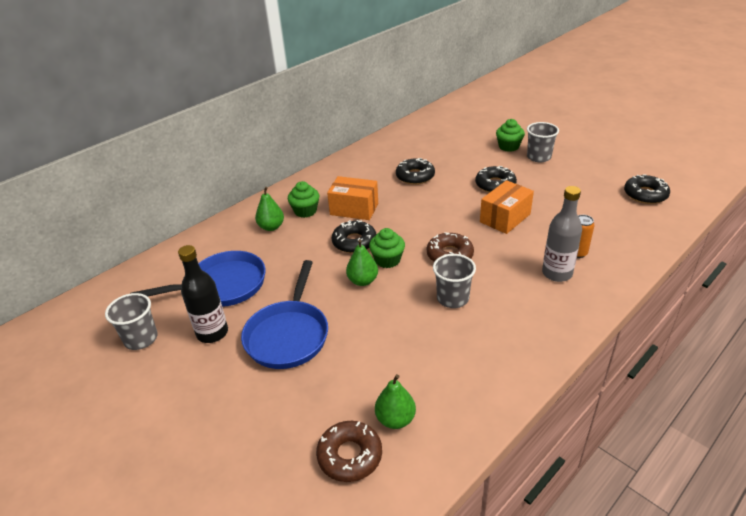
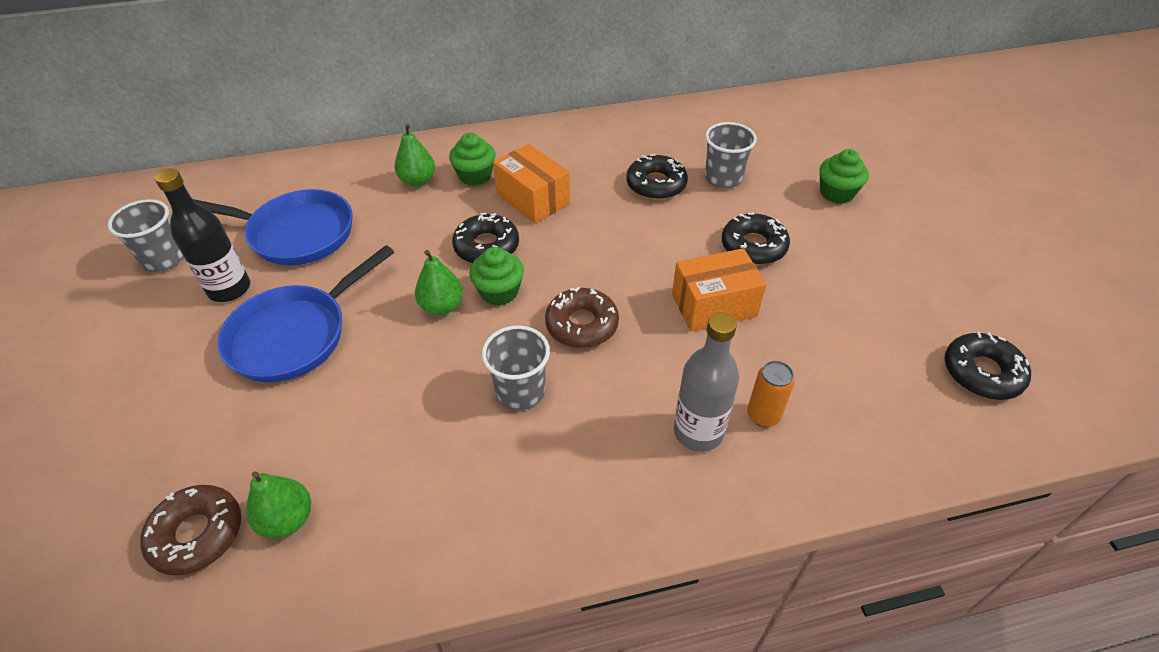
camera: 30 degrees right, 10 degrees up
(539, 157) = (866, 229): grey cup -> grey cup (723, 178)

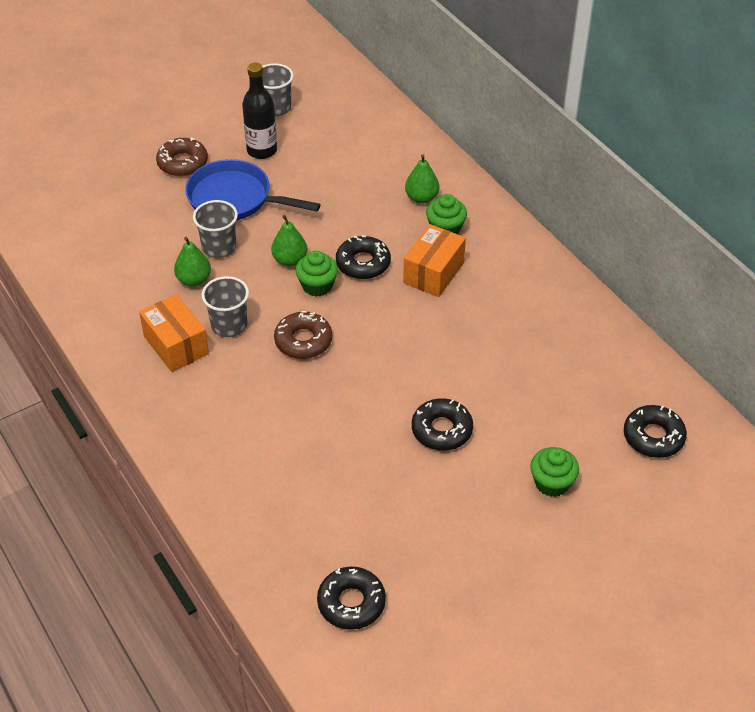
camera: 70 degrees right, 0 degrees up
(197, 534) = (83, 222): brown donut -> brown donut (182, 163)
(287, 520) = (102, 253): green pear -> green pear (194, 280)
(296, 234) = (329, 158): blue pan -> none
(656, 184) = (495, 347): black donut -> black donut (653, 437)
(698, 432) = (227, 428): grey bottle -> none
(714, 305) = (356, 415): orange box -> orange box (176, 345)
(723, 178) = (530, 393): grey cup -> grey cup (219, 247)
(763, 415) = (255, 462): orange can -> none

